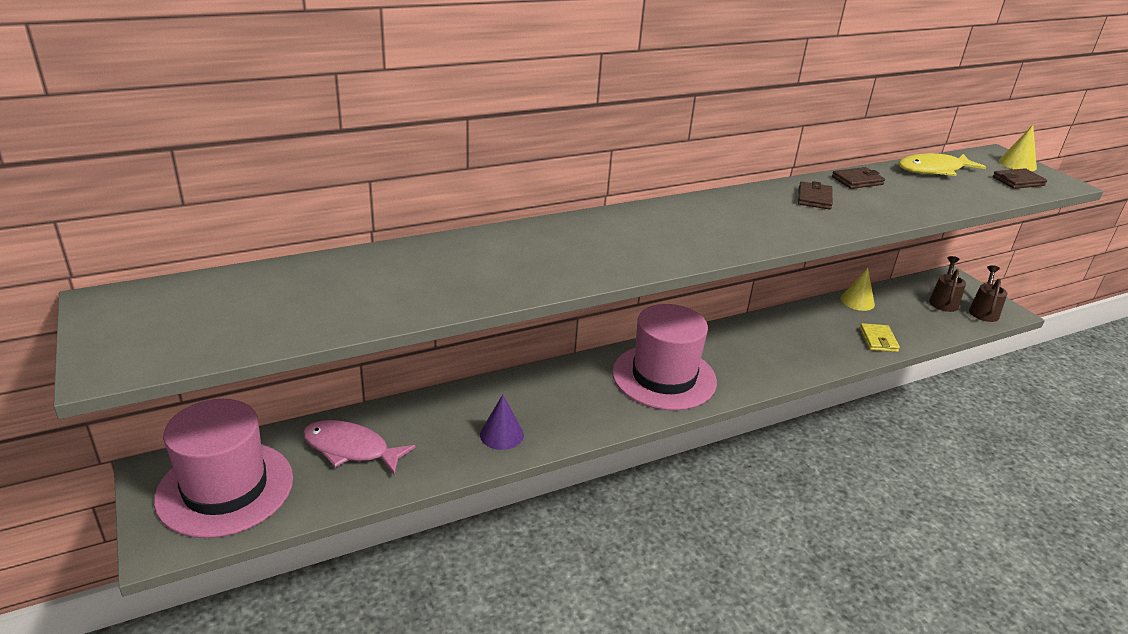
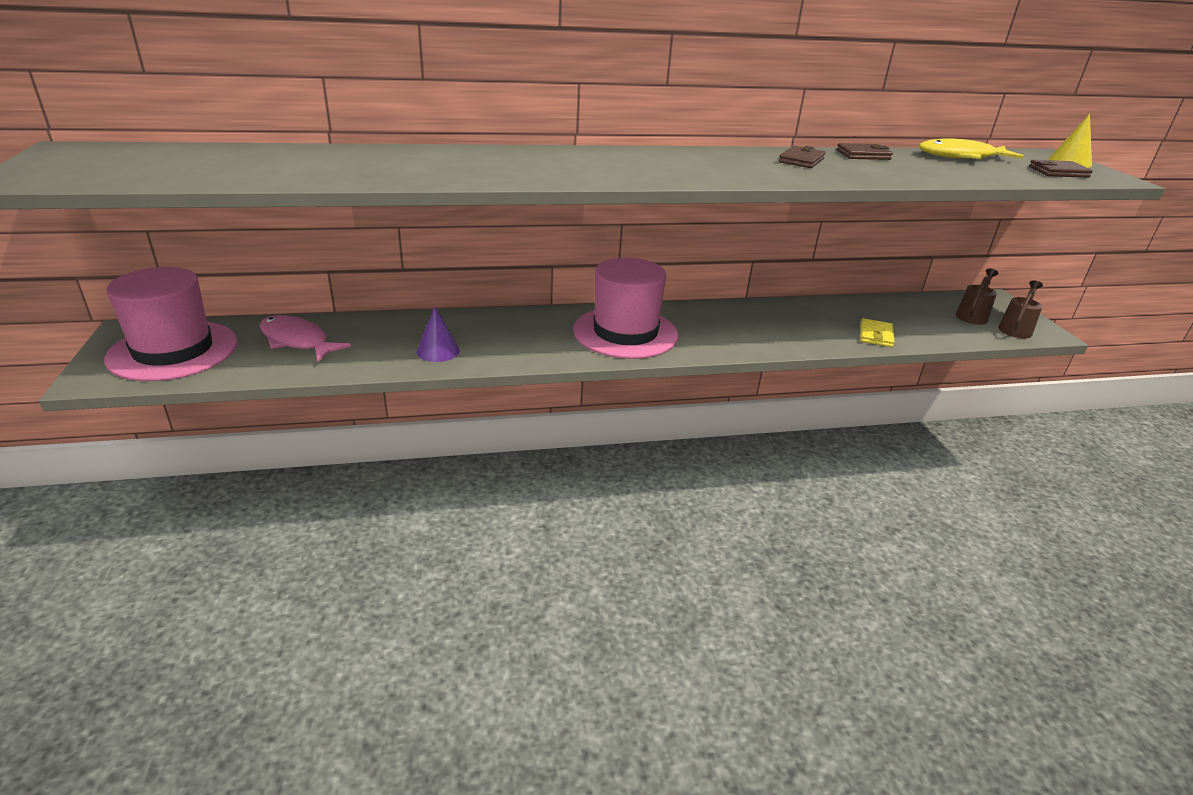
camera: 15 degrees right, 0 degrees up
(857, 301) = (872, 303): yellow cone -> none

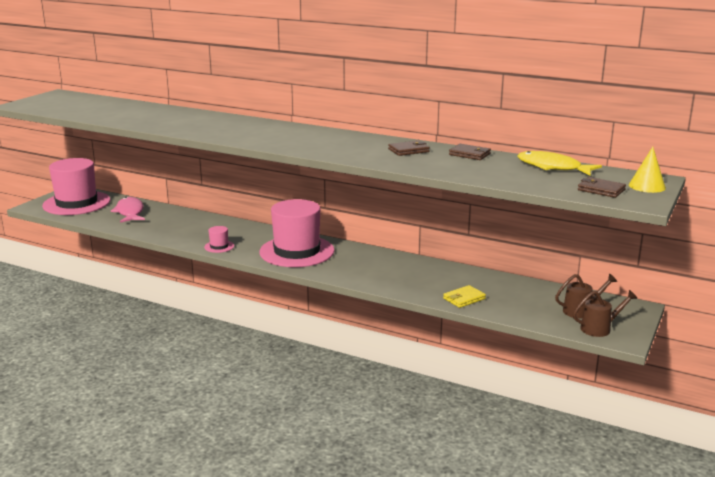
camera: 40 degrees right, 10 degrees down
(438, 351) = (183, 233): purple cone -> none
(521, 355) = (219, 246): none -> pink hat

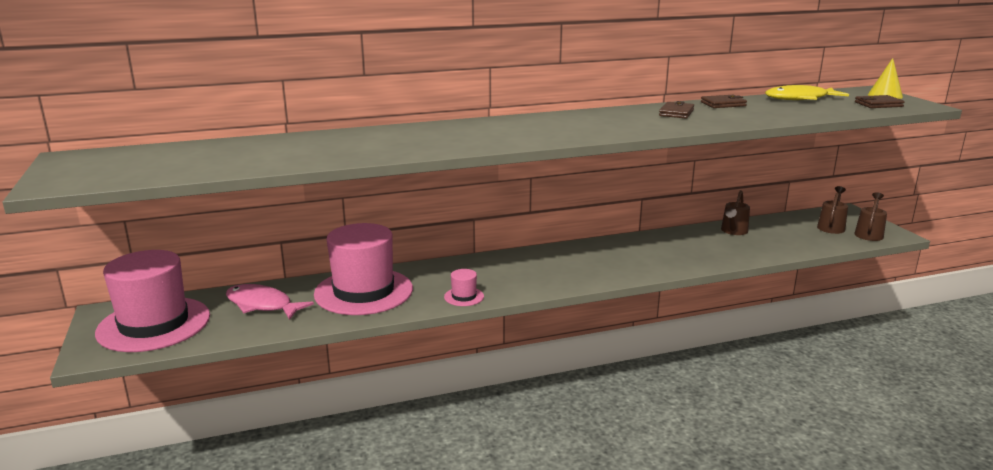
camera: 45 degrees left, 0 degrees up
(297, 251) = (546, 269): pink hat -> pink hat (363, 291)
(464, 299) = (756, 250): yellow wallet -> none
(485, 281) = (733, 231): none -> brown watering can

